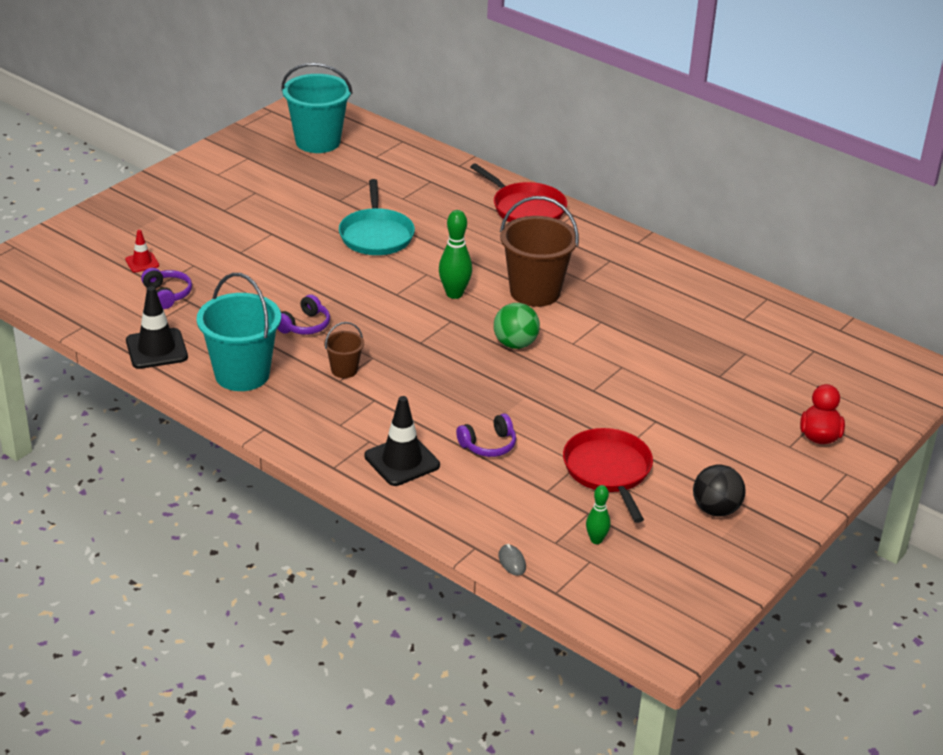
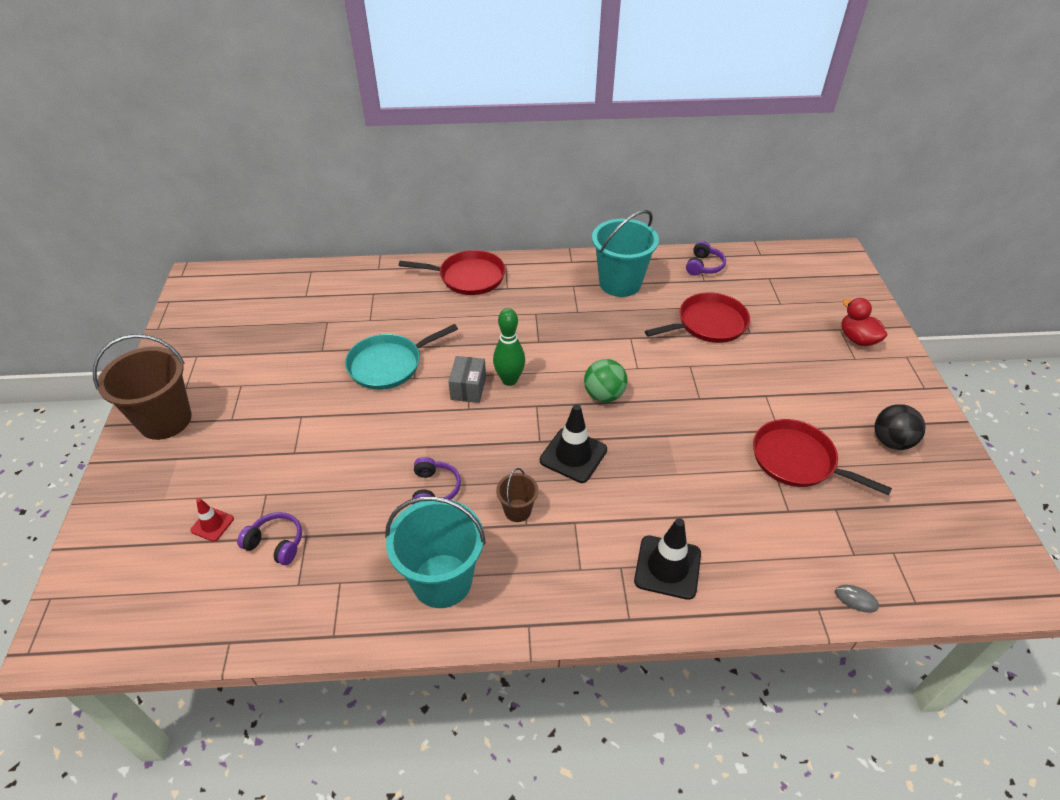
camera: 40 degrees left, 10 degrees up
(156, 349) = (333, 613): black traffic cone -> black traffic cone (573, 455)
(318, 142) = (242, 308): turquoise bucket -> turquoise bucket (620, 283)
(376, 235) = (389, 364): turquoise pan -> turquoise pan turned 105 degrees clockwise
(414, 282) = (468, 388): none -> grey box
(488, 445) = (702, 500): purple headphones -> purple headphones (703, 266)
(535, 292) = (560, 342): brown bucket -> brown bucket (165, 420)
(596, 540) = (871, 529): green bowling pin -> none
(690, 349) = (708, 324): none -> red pan

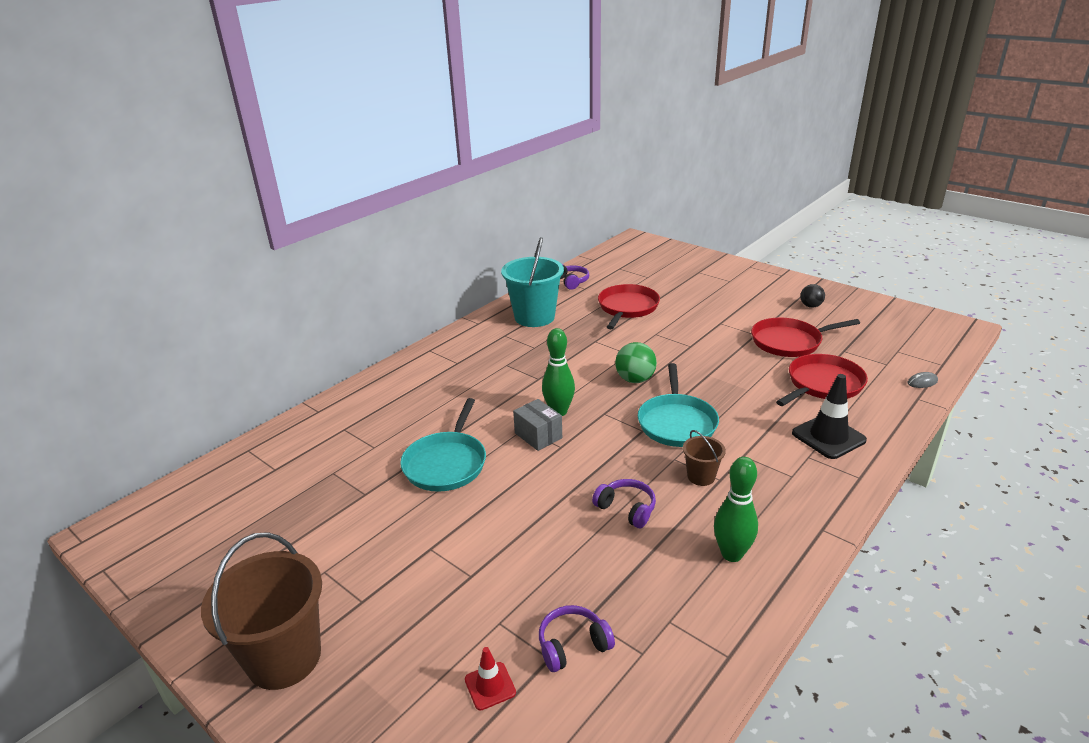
camera: 45 degrees left, 15 degrees down
(442, 580) = (731, 554): turquoise bucket -> green bowling pin
(468, 277) = (413, 373): red pan -> red pan (822, 384)
(573, 455) = (676, 422): black traffic cone -> turquoise pan
(857, 339) = (714, 272): red duck -> none
(891, 441) = (810, 306): black ball -> black ball, size x0.66

